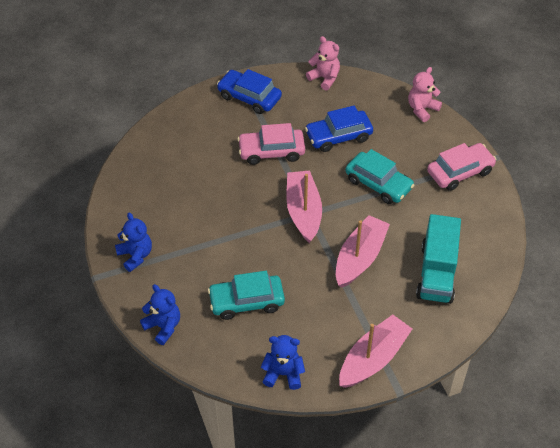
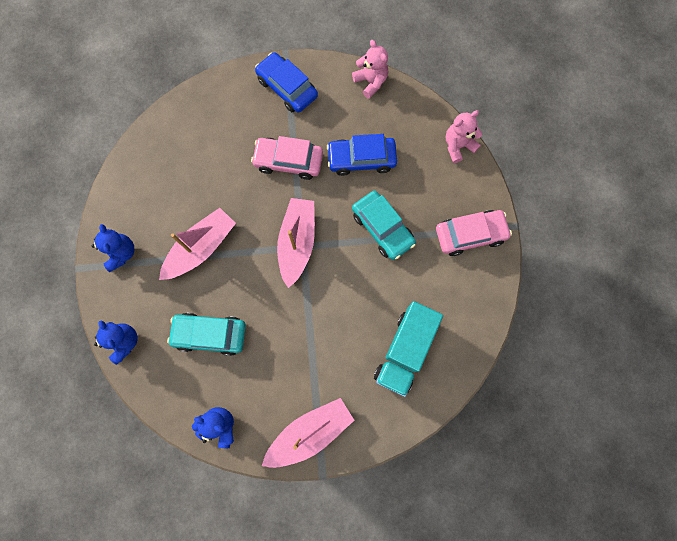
camera: 15 degrees right, 25 degrees up
(360, 258) = (335, 313): pink boat -> pink boat (201, 248)

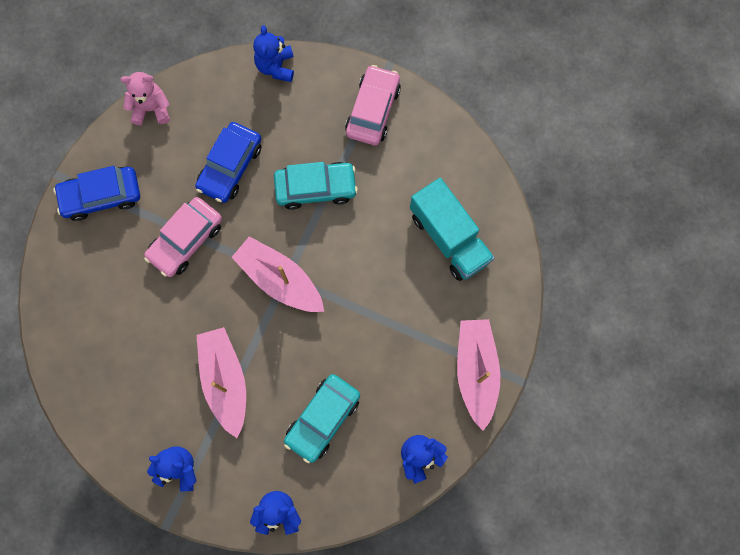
camera: 60 degrees left, 0 degrees up
(458, 146) = (276, 67): pink teddy bear -> blue teddy bear

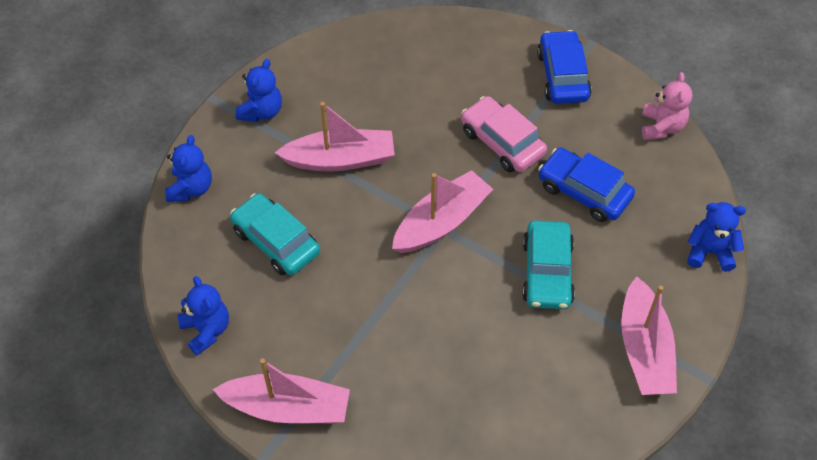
camera: 100 degrees right, 20 degrees down
(373, 110) = (644, 349): pink car -> pink boat
(449, 238) = (462, 408): turquoise truck -> none

